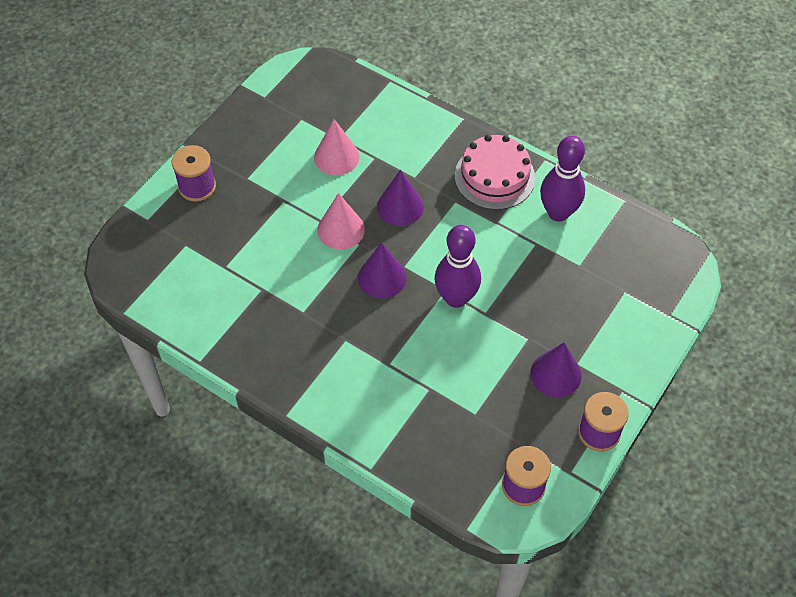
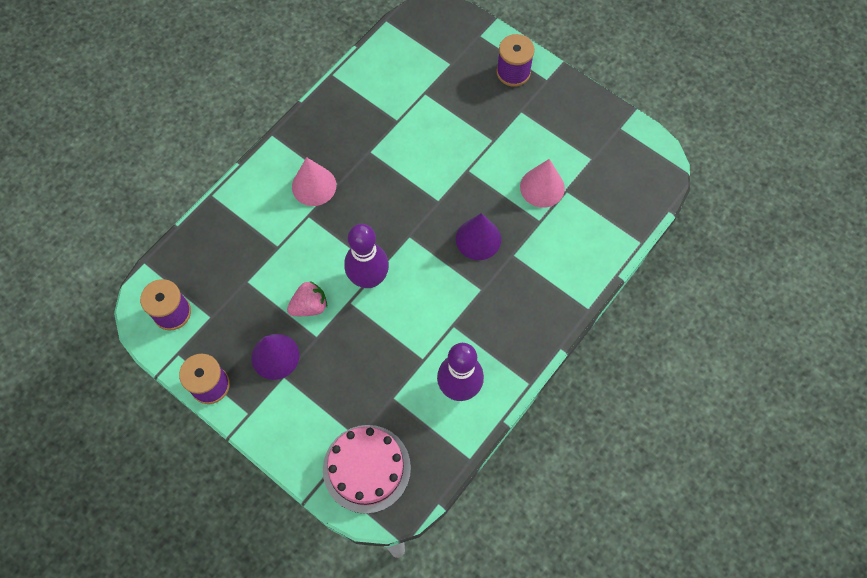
camera: 95 degrees right, 10 degrees up
(341, 229) = (455, 186): pink cone -> pink cone (314, 186)
(382, 277) = (398, 217): purple cone -> none
(494, 176) = (509, 330): pink cake -> pink cake (366, 468)
(495, 349) = (309, 306): none -> pink strawberry

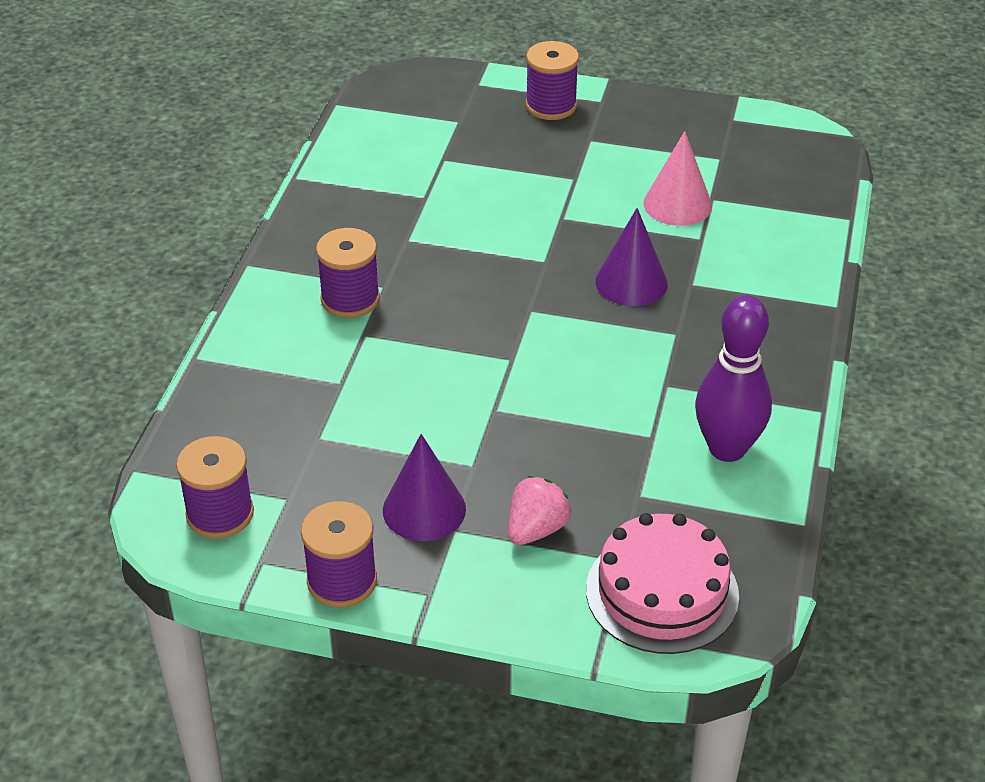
camera: 25 degrees left, 25 degrees down
(309, 306) = (437, 433): pink strawberry -> pink strawberry (536, 529)
(314, 186) = (350, 299): pink cone -> purple spool
(368, 278) = (505, 373): purple bowling pin -> none

